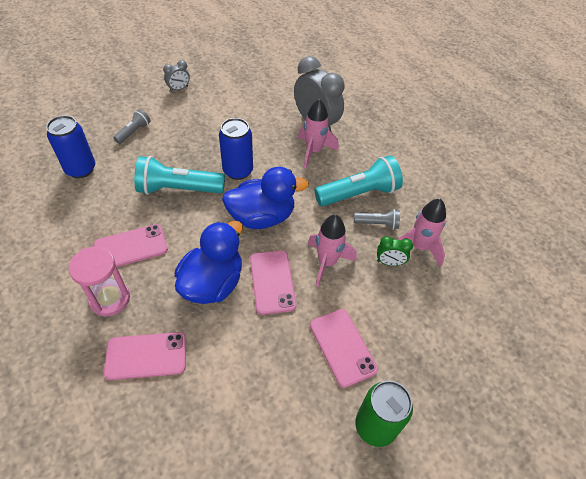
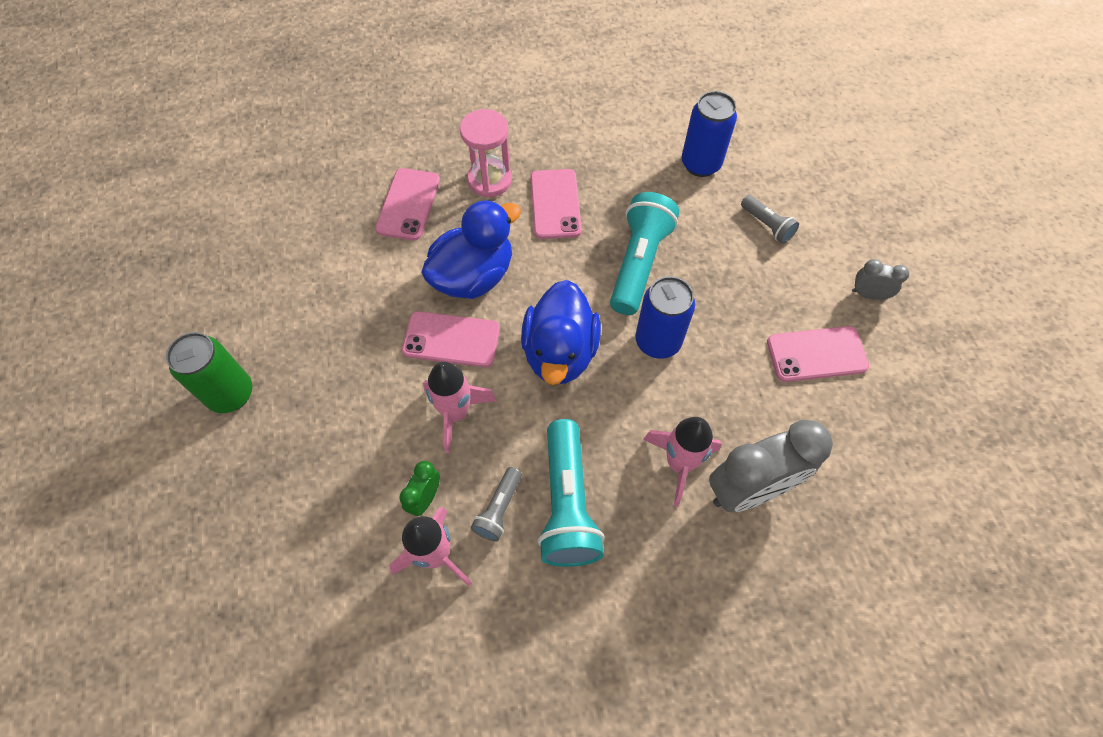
camera: 110 degrees right, 10 degrees up
(179, 89) = (868, 294): grey clock -> grey clock turned 120 degrees clockwise
(212, 283) = (473, 276): blue duck -> blue duck turned 90 degrees counterclockwise
(342, 347) = (332, 392): pink phone -> pink phone (816, 354)

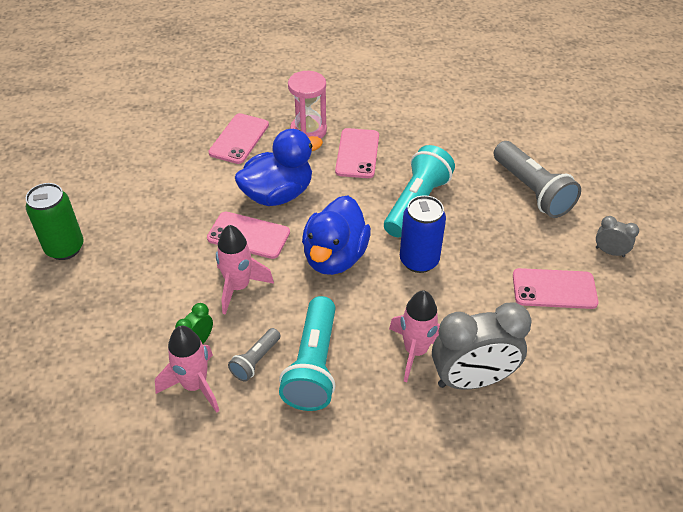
camera: 10 degrees right, 15 degrees down
(700, 164) = (485, 141): blue can -> none
(767, 225) = (532, 191): grey flashlight -> grey flashlight, size x1.93

